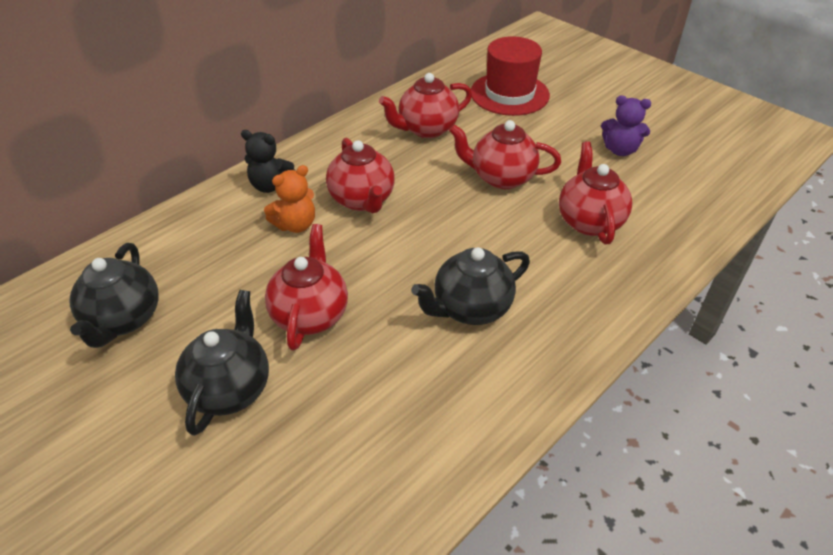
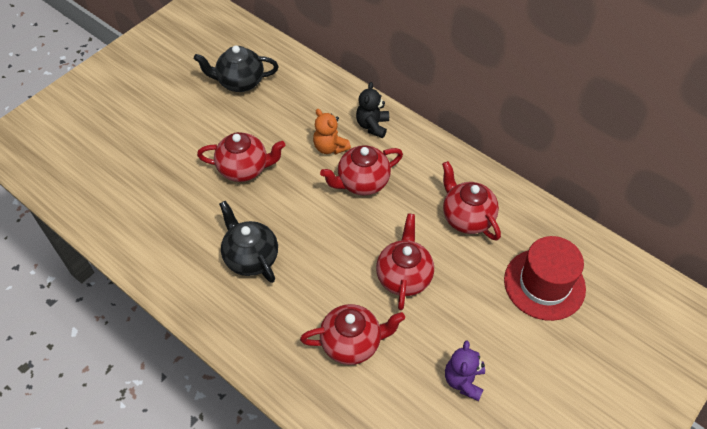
camera: 85 degrees right, 10 degrees up
(230, 388) = (188, 141): black teapot -> none

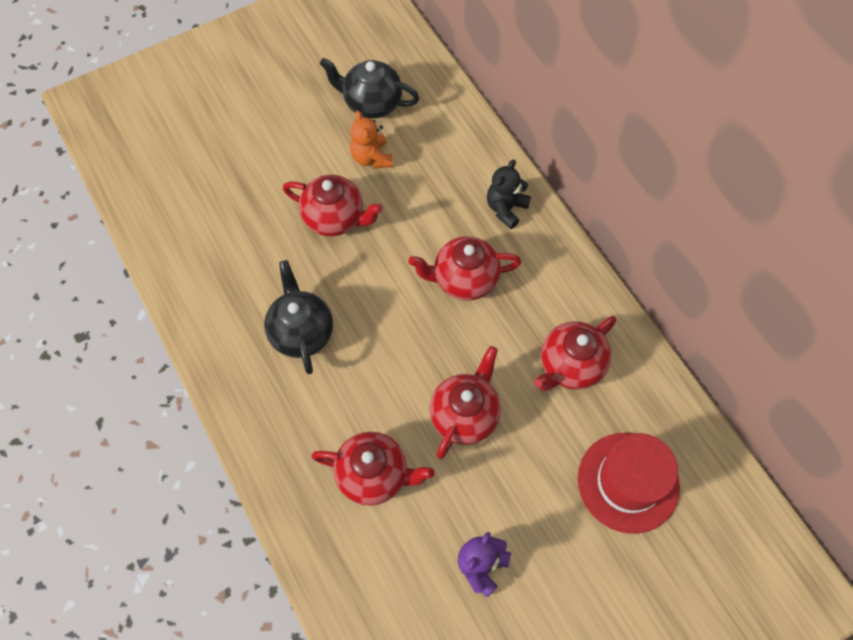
camera: 20 degrees right, 10 degrees up
(330, 147) = (444, 221): orange teddy bear -> orange teddy bear (371, 158)
(466, 218) = (570, 366): red teapot -> red teapot turned 120 degrees counterclockwise

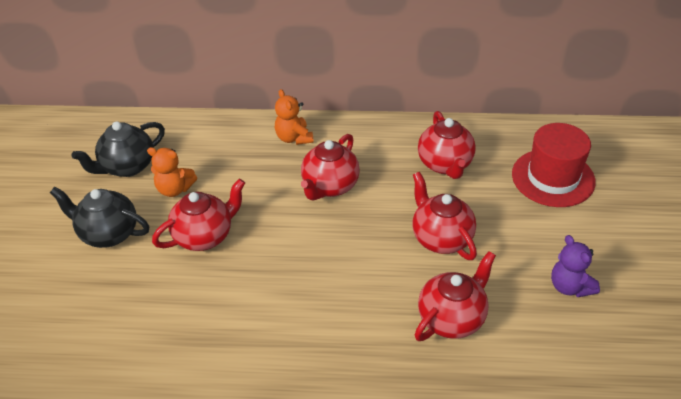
camera: 55 degrees left, 20 degrees down
(301, 332) = (287, 307): black teapot -> black teapot (108, 233)
(506, 208) = (294, 138): black teddy bear -> orange teddy bear

